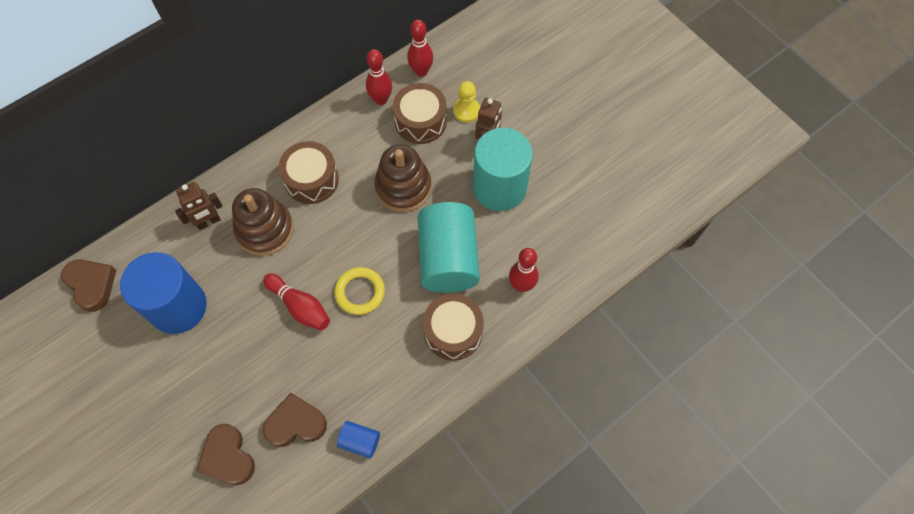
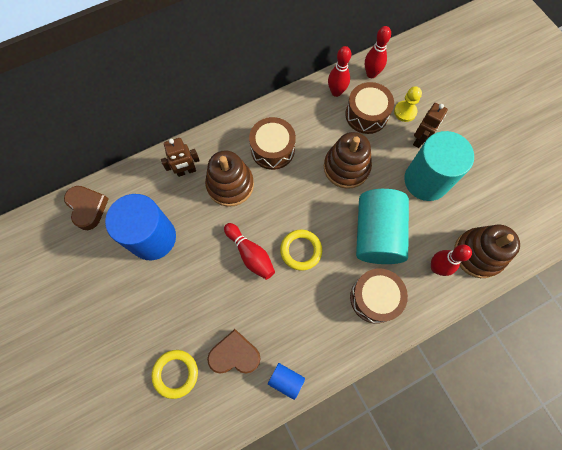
camera: 10 degrees right, 5 degrees up
(228, 457) = (175, 373): brown heart -> yellow ring
(568, 262) = (478, 254): none -> brown stacking toy

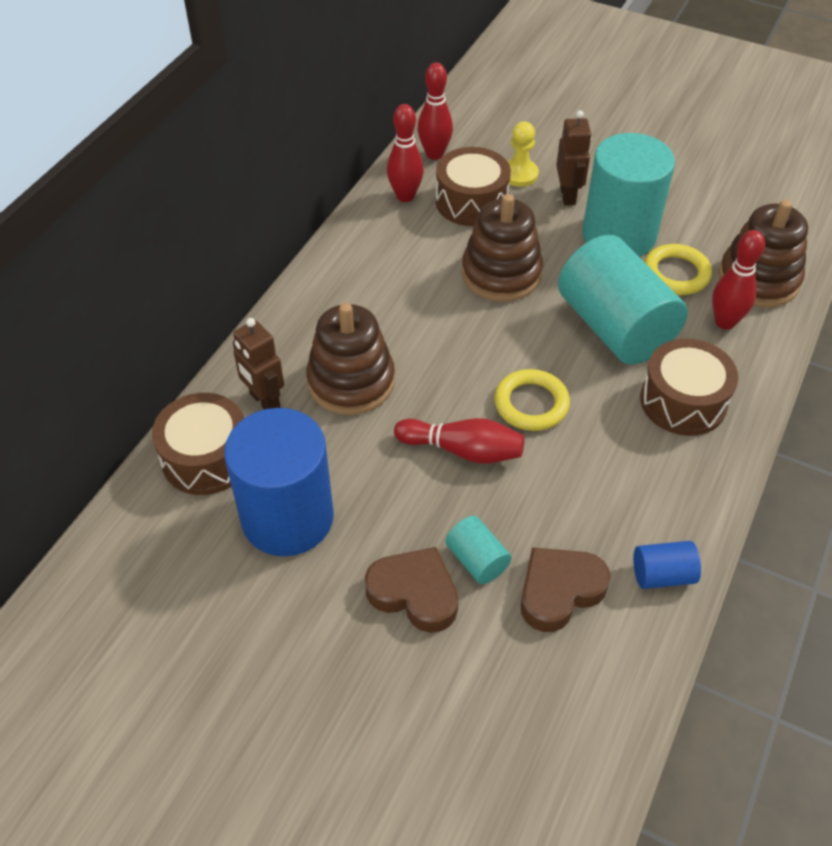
camera: 35 degrees left, 20 degrees down
(87, 208) = (134, 541): brown heart -> brown heart (414, 593)
(175, 373) = (493, 676): yellow ring -> yellow ring (676, 274)
(186, 171) = (264, 401): brown robot -> brown robot turned 105 degrees clockwise
(212, 314) = (477, 560): none -> turquoise cylinder
(272, 149) = (375, 306): brown drum -> brown drum (206, 458)

